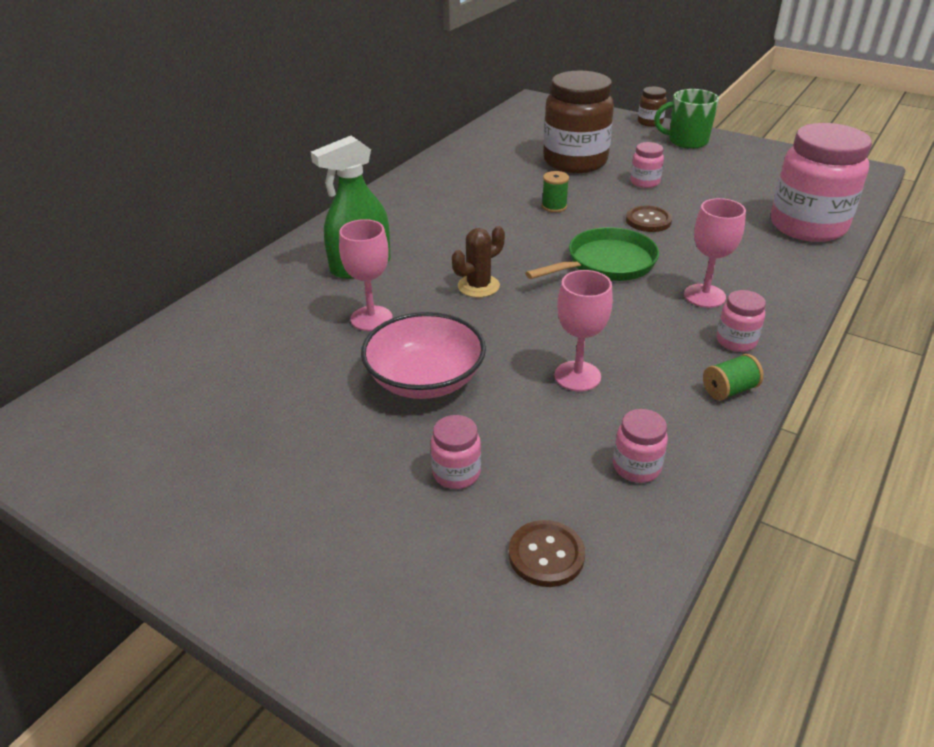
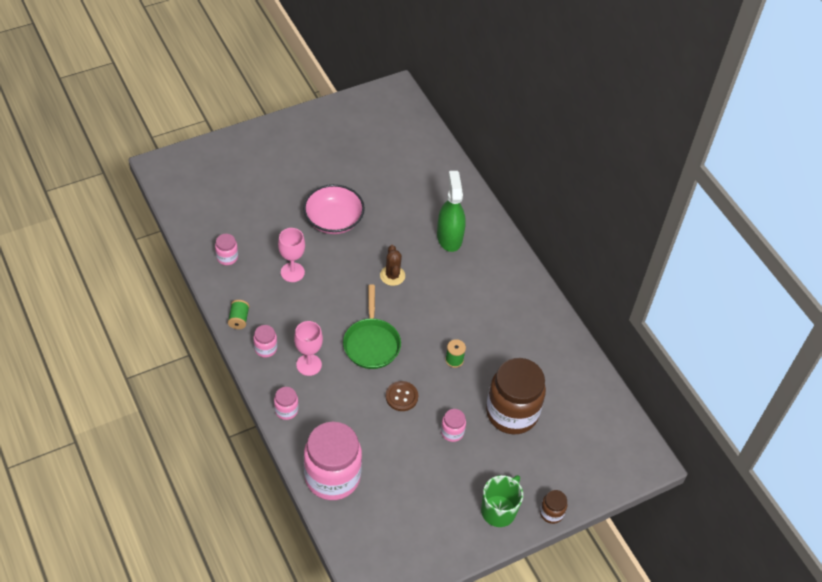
camera: 115 degrees right, 15 degrees up
(371, 318) = (395, 221): pink goblet -> none
(456, 473) = (270, 203): pink jar -> pink jar (286, 410)
(546, 555) = (213, 208): brown button -> none

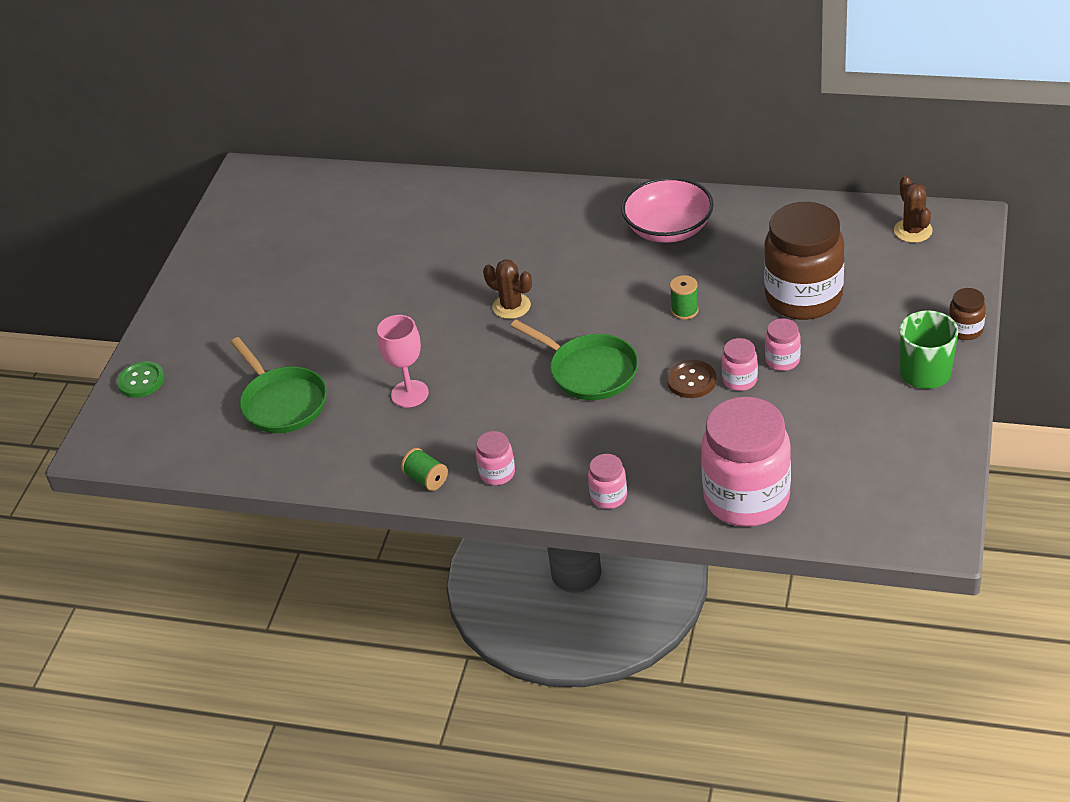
camera: 40 degrees left, 10 degrees down
(215, 152) = (141, 381): none -> green button
(227, 257) = (319, 446): pink jar -> pink jar (740, 380)
(245, 221) = (282, 402): none -> green pan
(309, 365) = (562, 443): pink goblet -> none
(333, 220) = (373, 319): pink bowl -> pink bowl (668, 229)
(449, 237) = (510, 232): green spray bottle -> none
(616, 437) = (913, 231): none -> brown cactus

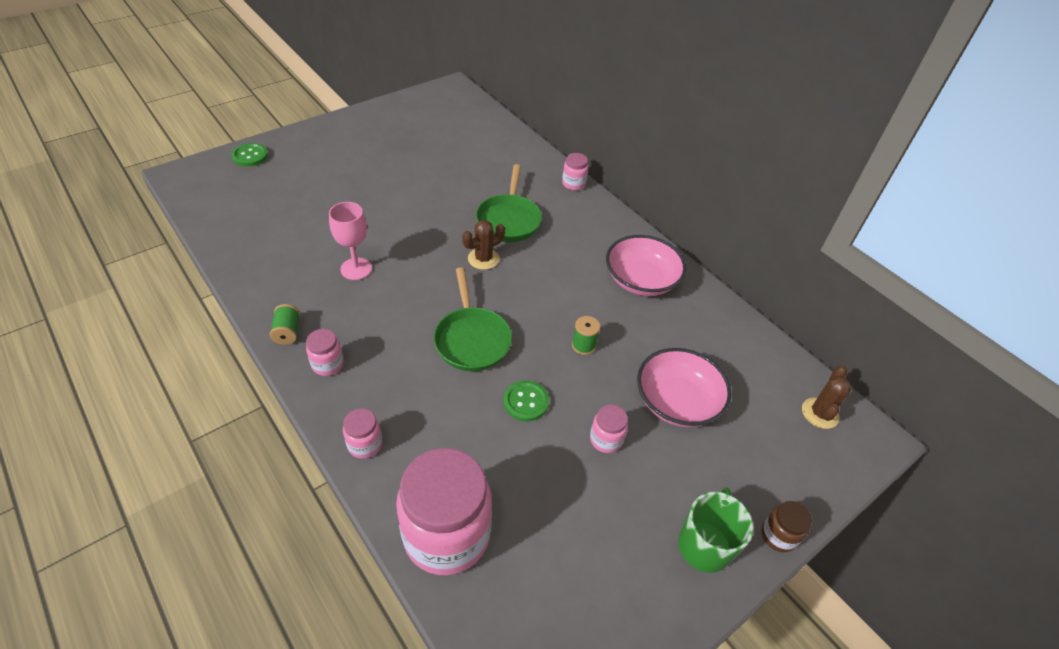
camera: 30 degrees right, 5 degrees up
(282, 402) = (290, 220): green pan -> green pan (509, 219)
(511, 306) = (483, 259): brown cactus -> brown cactus turned 75 degrees clockwise
(691, 380) = (525, 402): brown button -> green button
(740, 380) = (558, 430): pink jar -> pink jar (573, 184)
(803, 298) = (677, 402): brown jar -> pink bowl

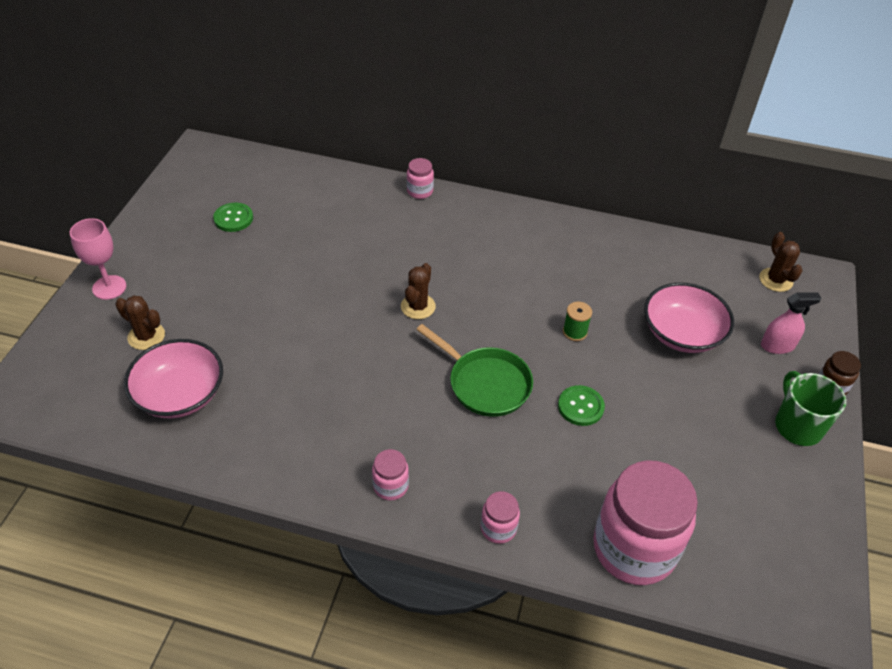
camera: 35 degrees left, 0 degrees up
(250, 156) = (65, 338): green button -> green button (233, 218)
(287, 332) = (321, 483): green spool -> none
(293, 180) = (146, 336): none -> brown cactus
(356, 269) = (315, 385): pink goblet -> pink goblet (109, 287)
(509, 219) = (400, 257): green pan -> none
(606, 440) = (665, 396): pink jar -> none
(641, 280) = (561, 249): pink bowl -> pink bowl (180, 394)
(760, 467) = (777, 345): none -> pink spray bottle

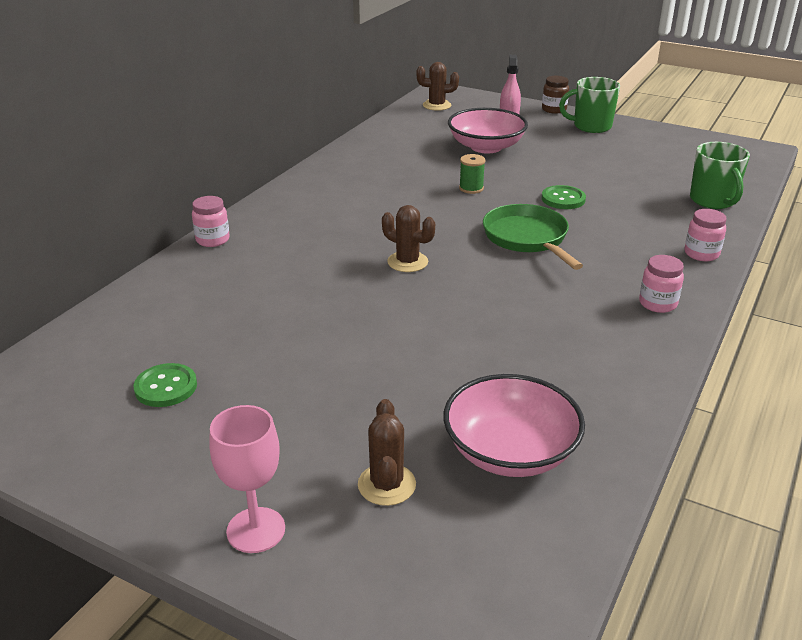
camera: 75 degrees left, 15 degrees down
(146, 336) = (386, 485): brown cactus -> brown cactus turned 45 degrees counterclockwise
(485, 383) = (527, 238): green pan -> green pan turned 75 degrees counterclockwise
(634, 548) = (713, 201): pink jar -> green mug

